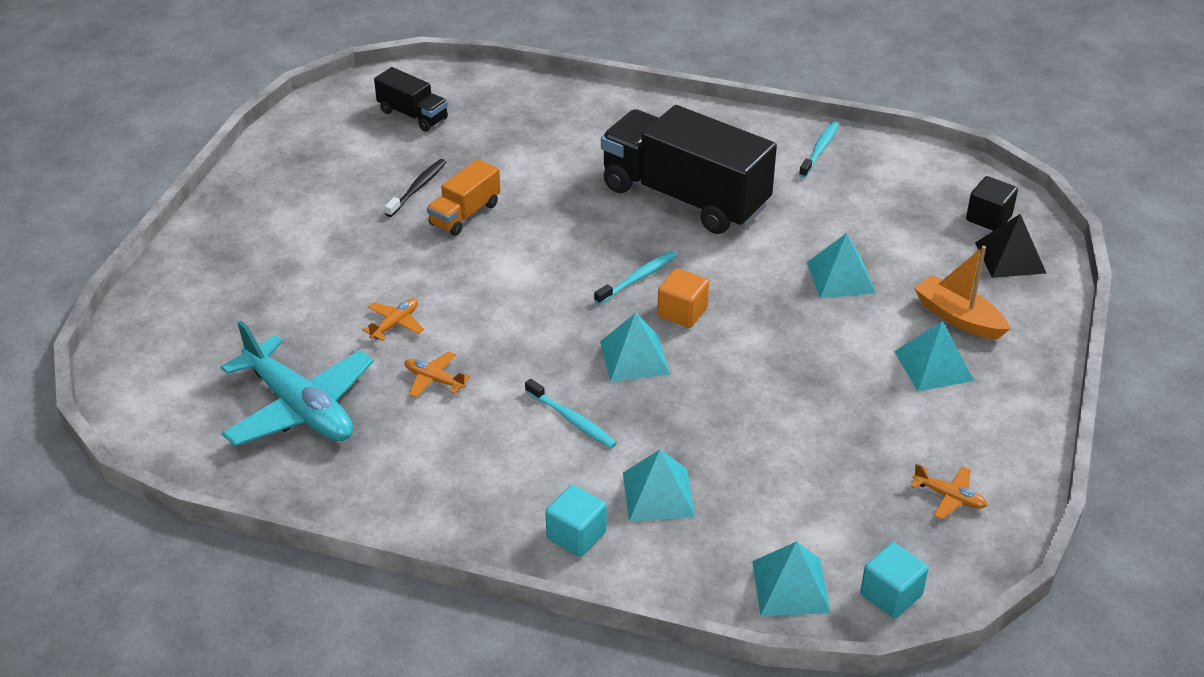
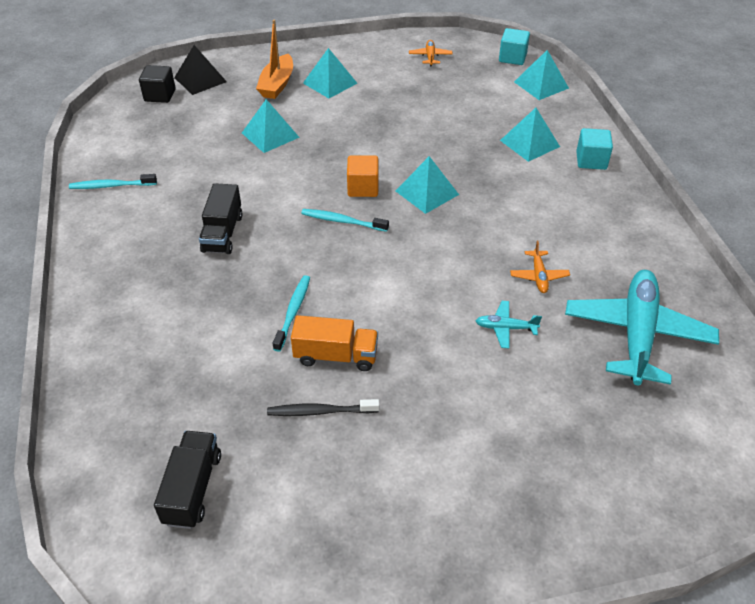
camera: 120 degrees left, 5 degrees up
(395, 324) = (505, 328): orange plane -> turquoise plane
(571, 419) = (508, 197): turquoise toothbrush -> turquoise toothbrush (293, 312)
(684, 198) = (222, 233): black truck -> black truck, size x0.47

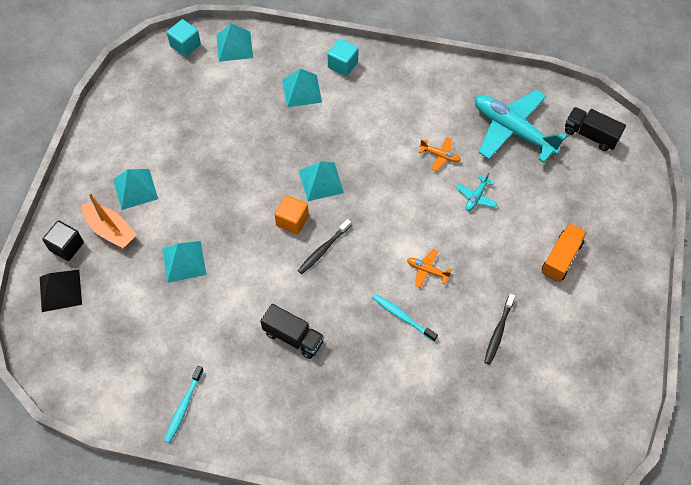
camera: 65 degrees left, 15 degrees up
(160, 95) = (65, 332): black cube -> black cube (66, 246)
(193, 488) = (528, 427): black truck -> black truck (590, 135)
(336, 356) = (455, 305): orange truck -> orange truck (561, 258)
(343, 221) = (323, 249): turquoise toothbrush -> black toothbrush
(430, 57) = (145, 100): orange plane -> orange plane (427, 270)

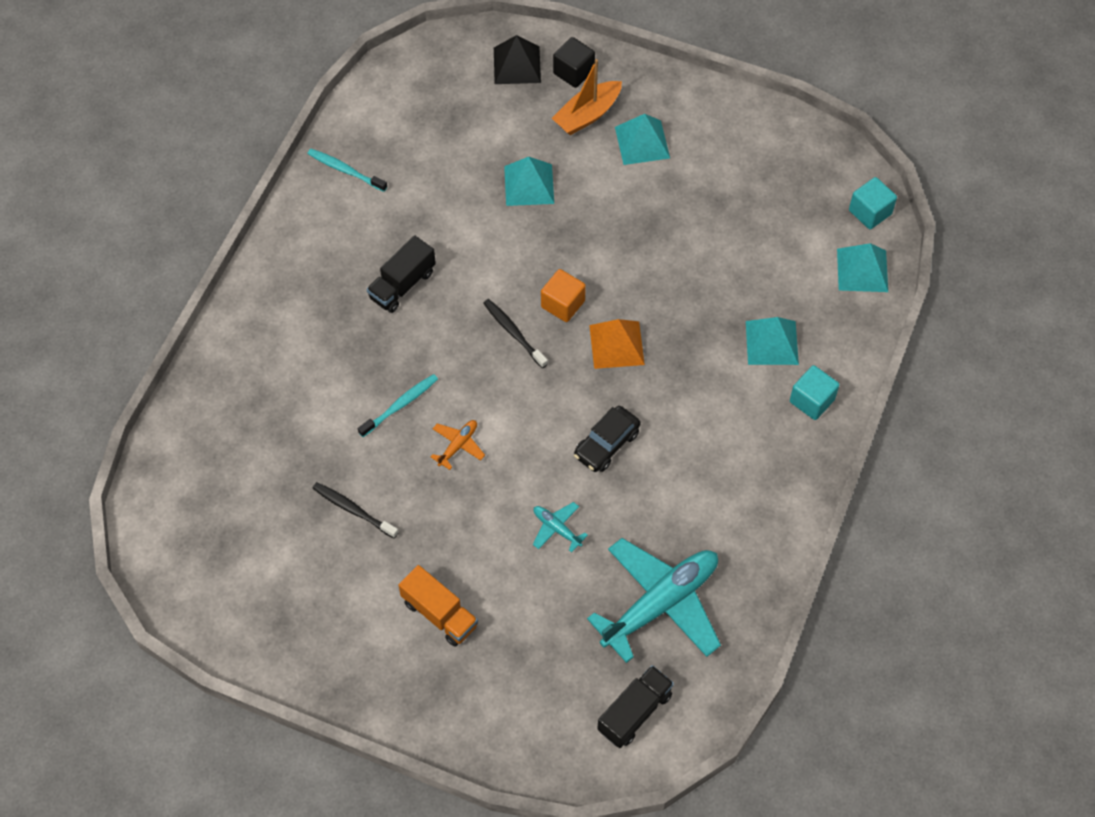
camera: 100 degrees right, 0 degrees up
(321, 181) = (616, 345): turquoise pyramid -> orange pyramid
(403, 176) = (606, 444): none -> black car
(440, 156) = (632, 497): orange plane -> none

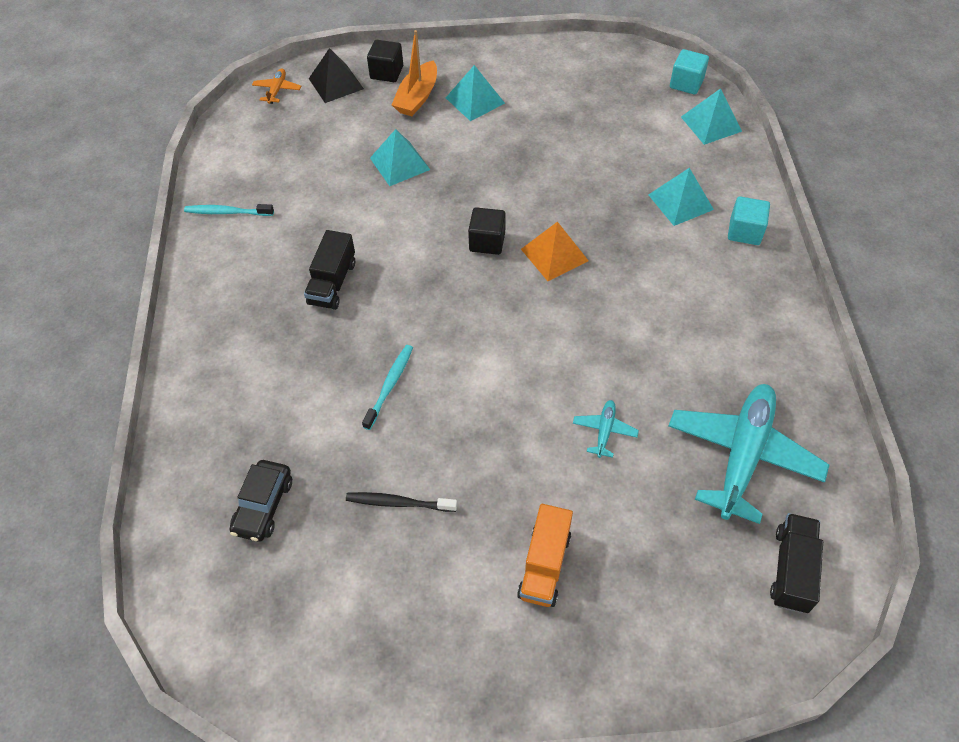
camera: 25 degrees left, 5 degrees down
(439, 614) = (544, 565): orange truck -> orange truck turned 90 degrees clockwise
(458, 445) = (466, 397): orange plane -> orange plane (277, 90)
(514, 333) = (458, 281): black toothbrush -> none
(557, 528) = (604, 431): turquoise plane -> turquoise plane turned 90 degrees clockwise
(563, 304) = (487, 242): orange cube -> black cube
(606, 444) = (600, 338): black car -> black car (264, 506)

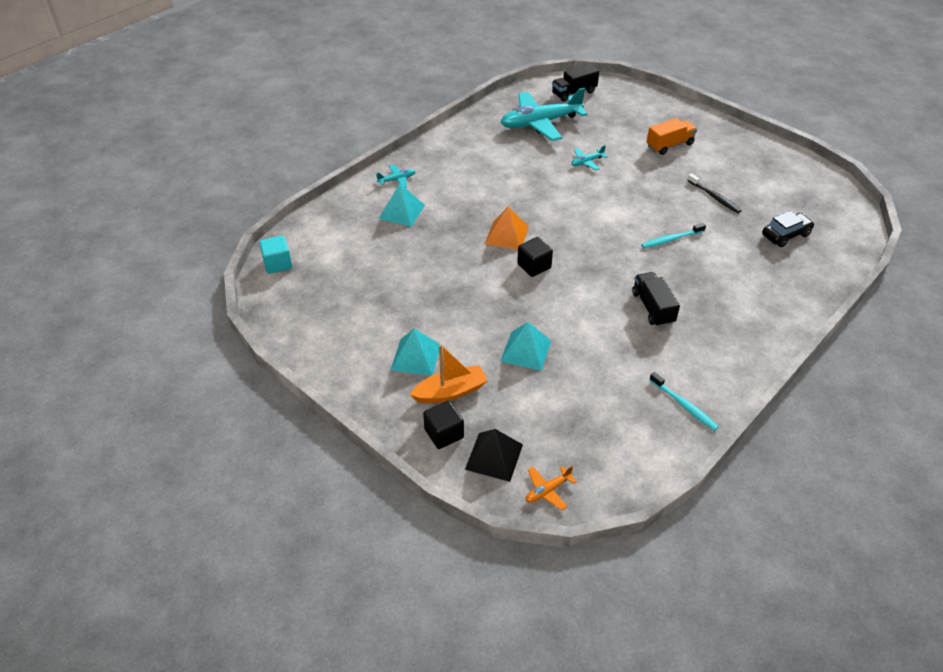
camera: 135 degrees left, 10 degrees down
(332, 283) = (652, 308): black truck -> black truck turned 75 degrees counterclockwise
(711, 124) = (311, 233): turquoise pyramid -> none
(744, 232) = (397, 180): turquoise cube -> turquoise plane

